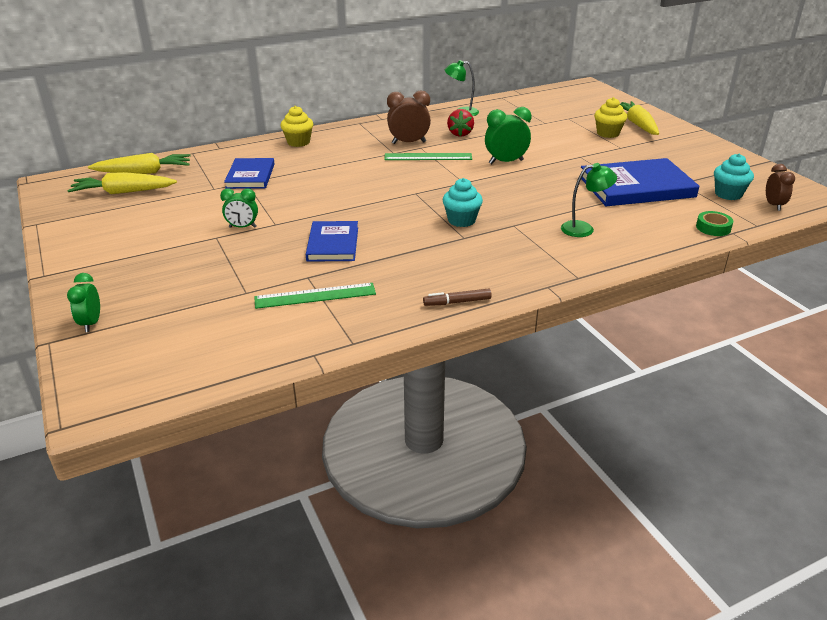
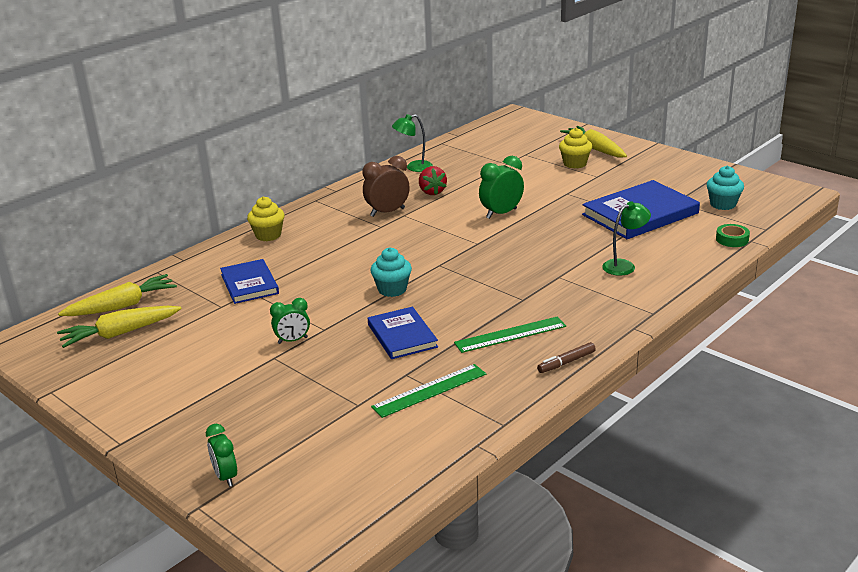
camera: 20 degrees left, 5 degrees down
(428, 157) = (420, 223): green ruler -> green ruler (510, 334)
(461, 220) = (507, 283): turquoise cupcake -> turquoise cupcake (392, 289)
(773, 205) = (766, 207): brown clock -> none

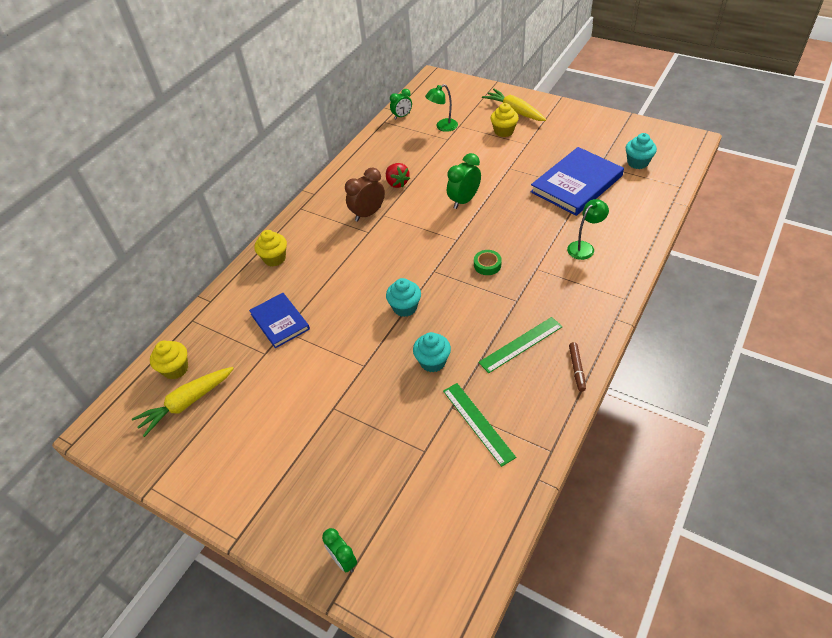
camera: 10 degrees left, 20 degrees up
(121, 306) = (175, 369): yellow carrot -> yellow cupcake
(293, 340) = (342, 384): green clock -> green clock (402, 116)
(402, 336) = (432, 362): blue book -> turquoise cupcake
(413, 167) = (371, 155): green lamp -> green lamp (442, 127)
(430, 390) = (478, 423): green ruler -> green ruler turned 75 degrees counterclockwise
(566, 362) = (576, 369): brown marker -> brown marker turned 45 degrees counterclockwise
(732, 239) = (658, 203): green tape -> green tape (487, 265)

